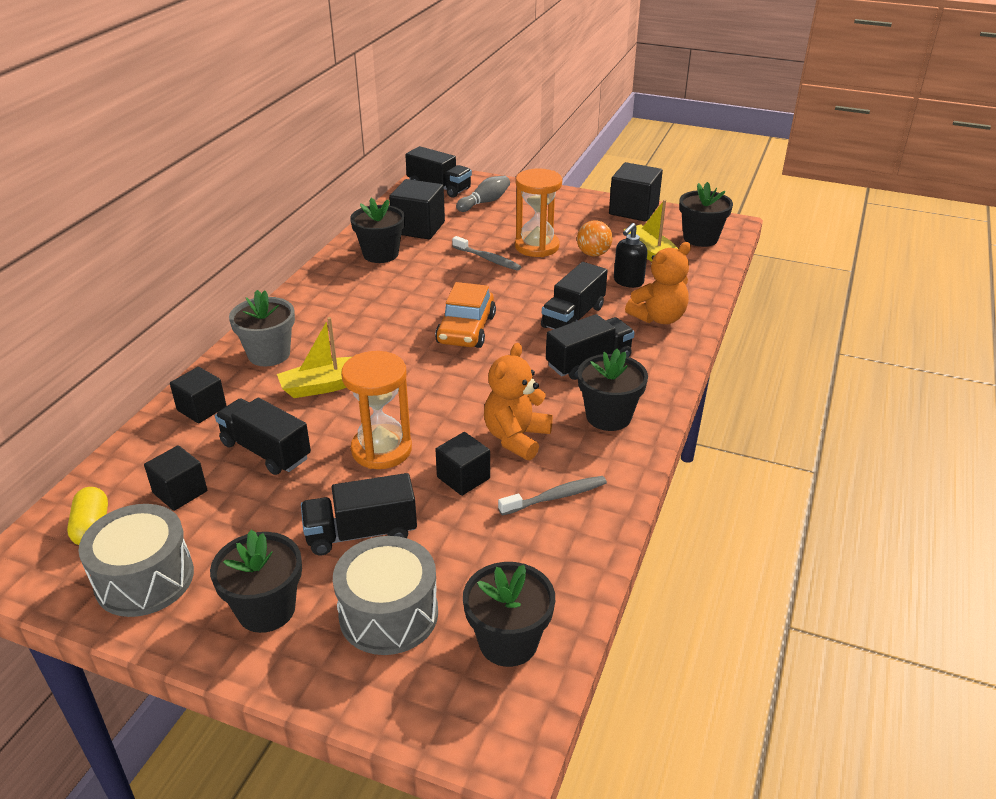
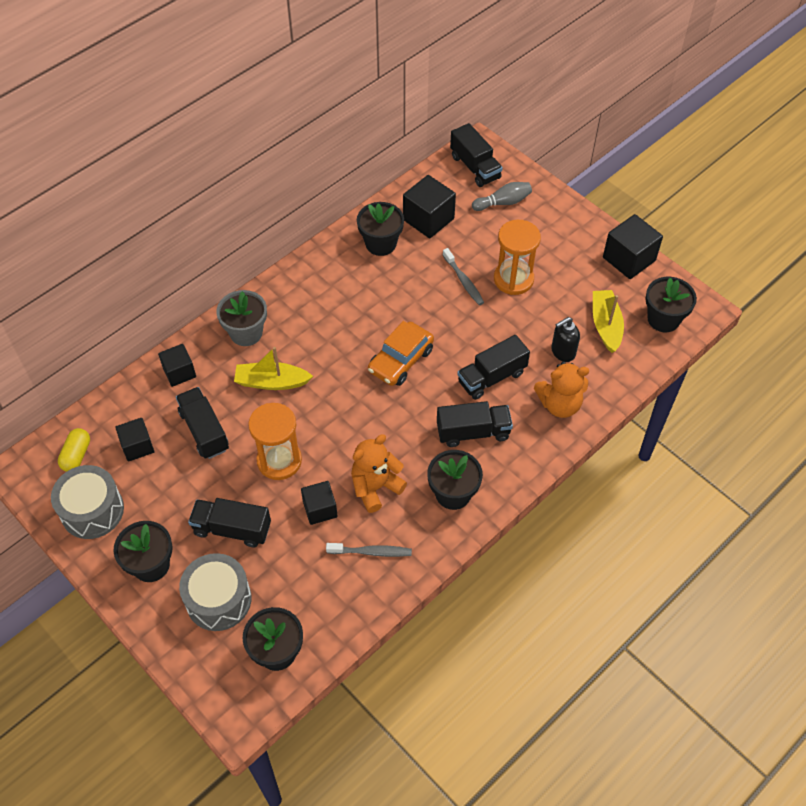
camera: 25 degrees right, 20 degrees up
(593, 254) = (555, 306): orange ball -> none

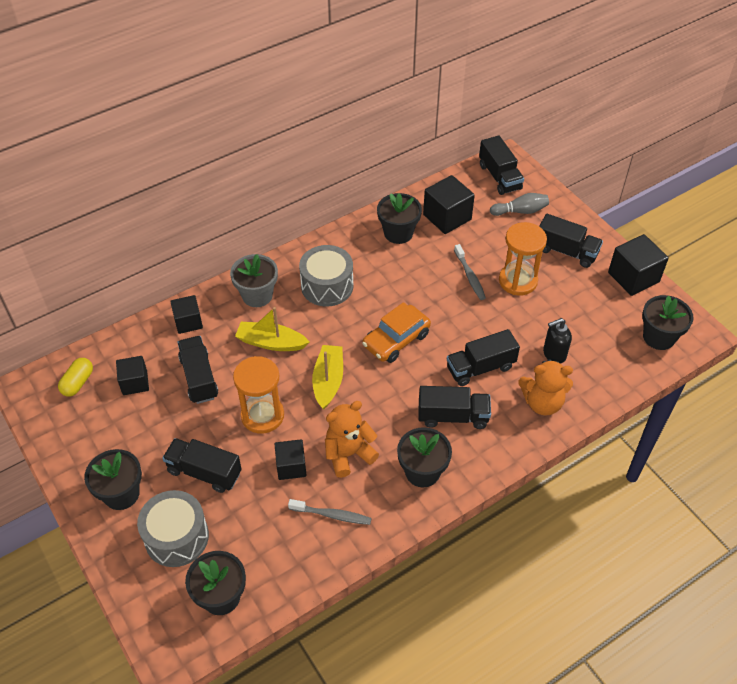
camera: 10 degrees right, 5 degrees down
(92, 510) = (80, 435): grey drum -> grey drum (327, 286)
(557, 240) = (566, 251): none -> black truck
(605, 325) = (600, 335): yellow boat -> yellow boat (328, 381)

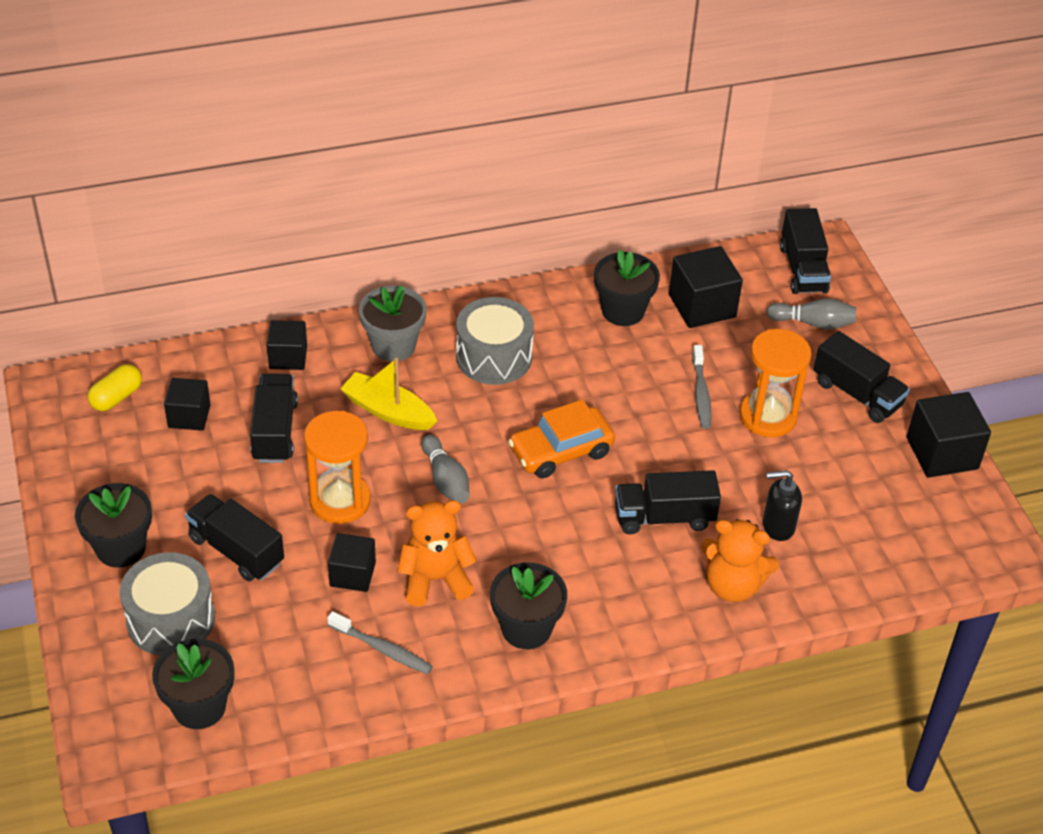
camera: 15 degrees right, 5 degrees down
(328, 381) = (445, 480): yellow boat -> grey bowling pin
(453, 416) = (598, 570): black truck -> none
(659, 337) = (943, 543): black flower pot -> none

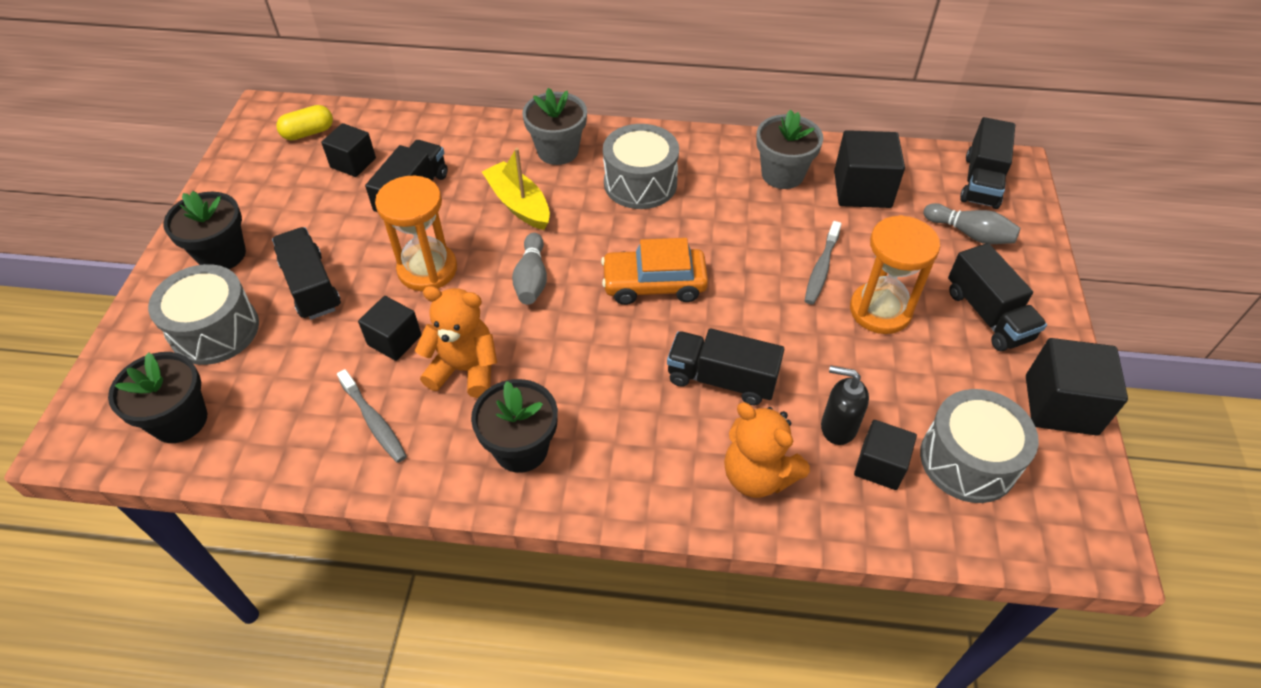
camera: 25 degrees right, 5 degrees up
(288, 357) = (464, 137): black cube -> black cube (880, 465)
(623, 311) = (782, 174): black flower pot -> grey flower pot
(889, 520) = (968, 460): none -> grey drum

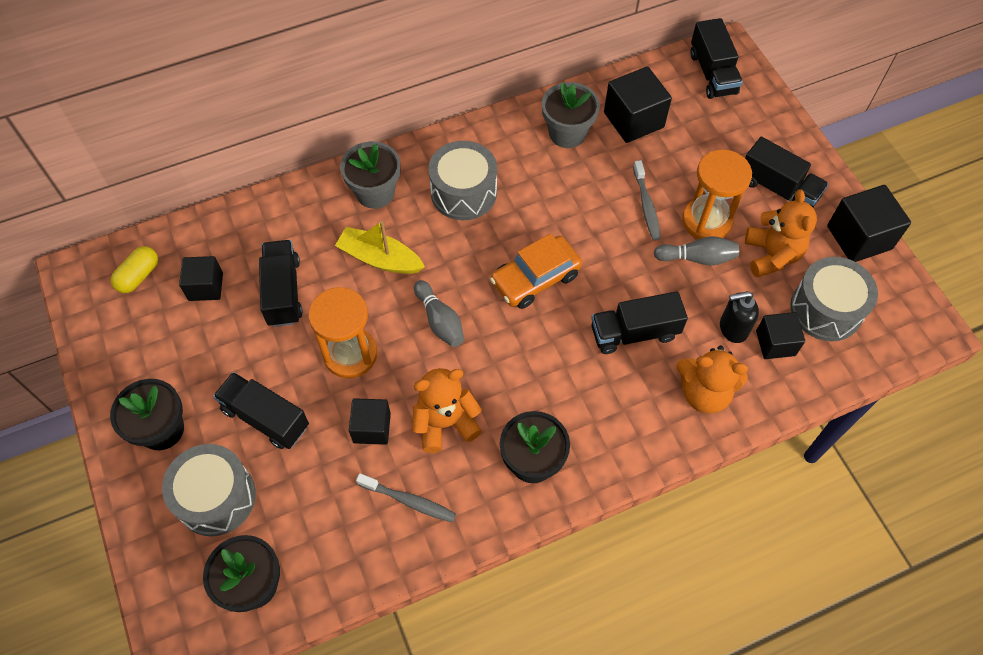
camera: 30 degrees left, 10 degrees up
(936, 375) = (771, 255): none -> orange teddy bear
(970, 234) = (730, 124): grey bowling pin -> grey bowling pin (697, 258)

